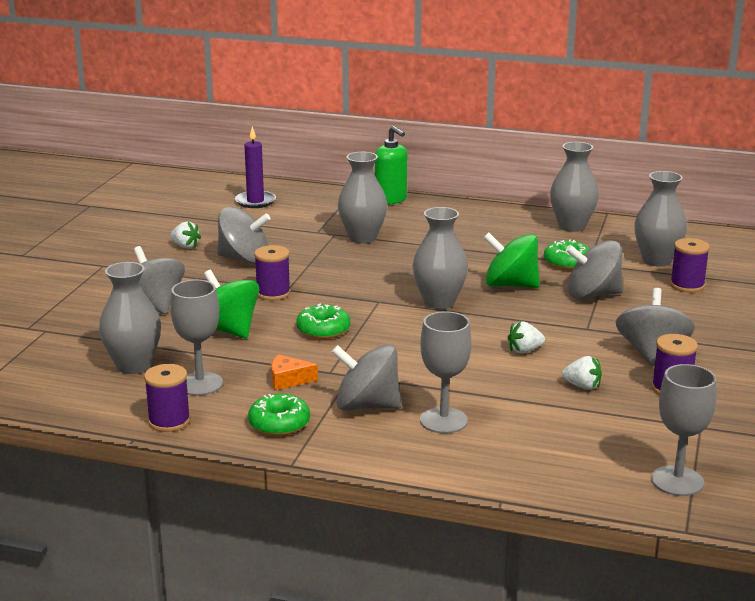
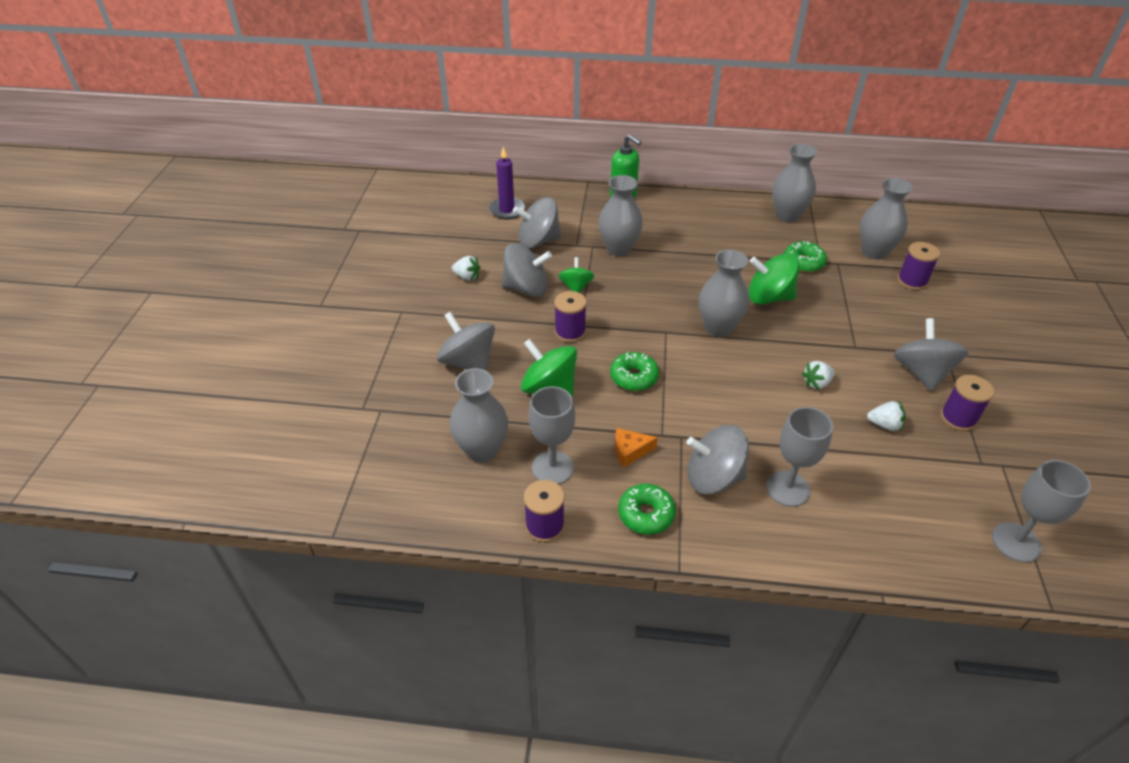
camera: 10 degrees left, 20 degrees up
(298, 262) = (576, 287): none -> green spinning top
(593, 295) = (841, 302): grey spinning top -> grey spinning top (538, 241)

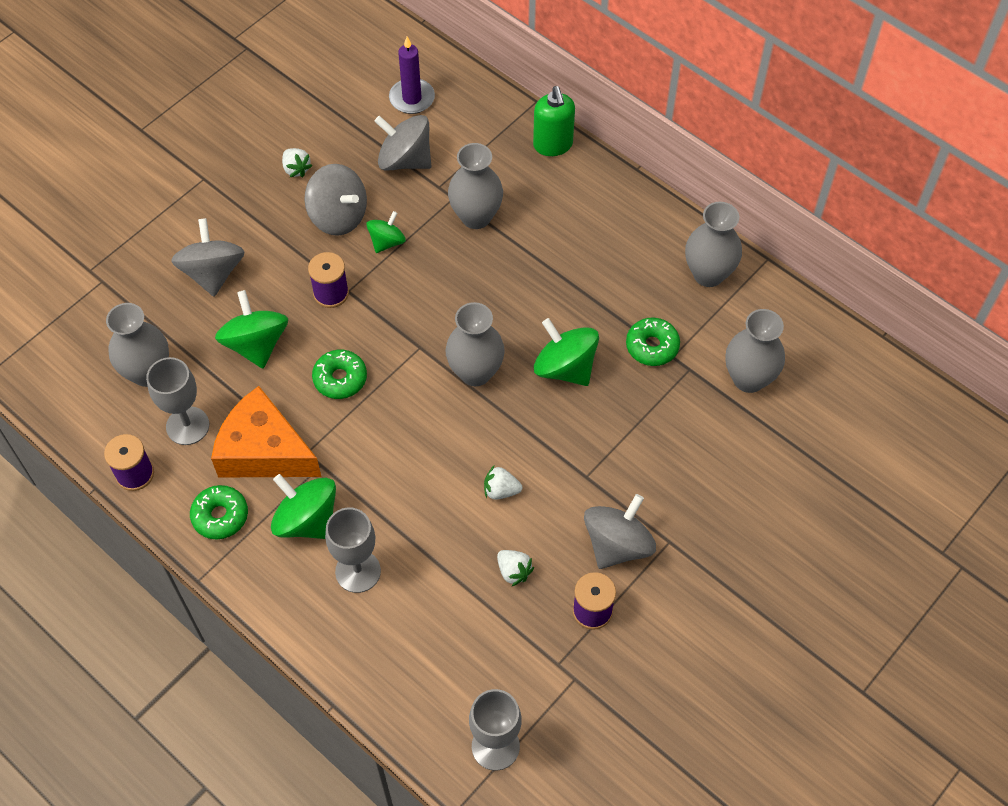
camera: 35 degrees right, 15 degrees up
(630, 451) = (264, 451): orange cheese -> orange cheese, size x2.32
(713, 477) = (307, 520): grey spinning top -> green spinning top
(912, 281) = (744, 439): purple spool -> none

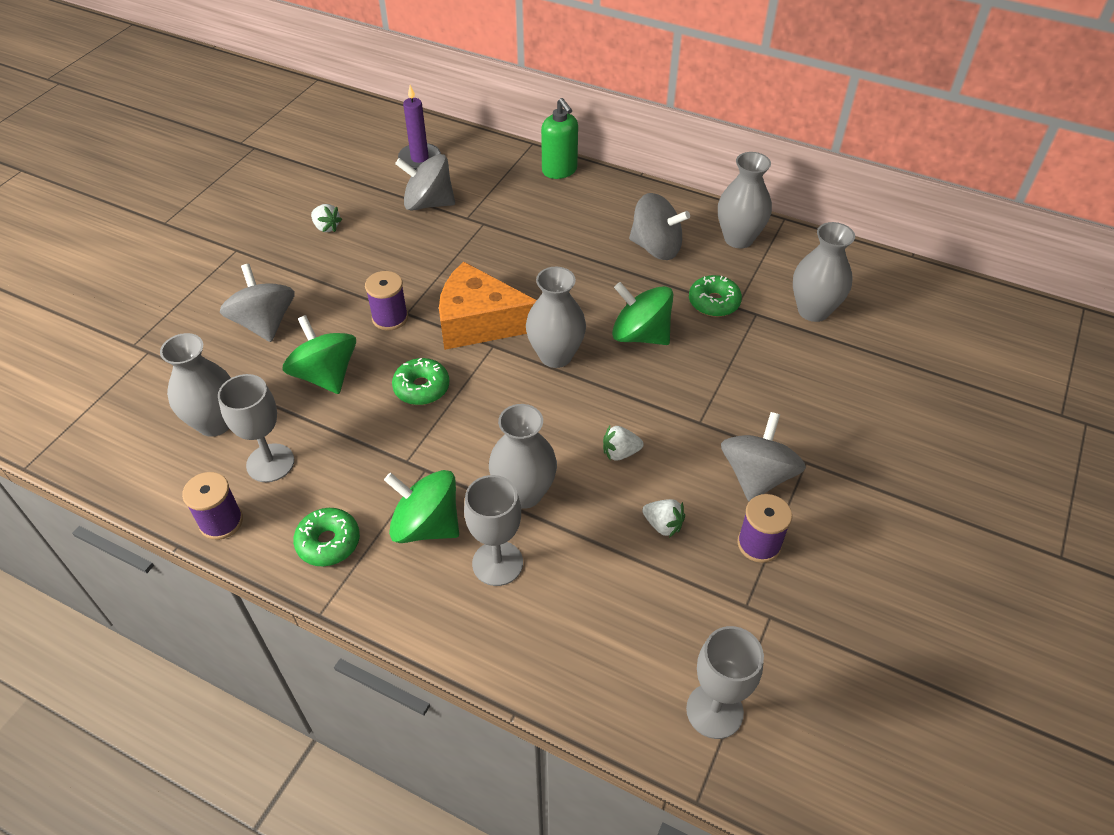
camera: 15 degrees left, 10 degrees down
(264, 451) = (360, 469): orange cheese -> orange cheese (479, 322)
(338, 216) = (378, 256): grey spinning top -> grey spinning top (656, 247)
(387, 242) = (432, 267): green spinning top -> none
(476, 217) = (510, 234): grey vase -> grey vase (524, 493)

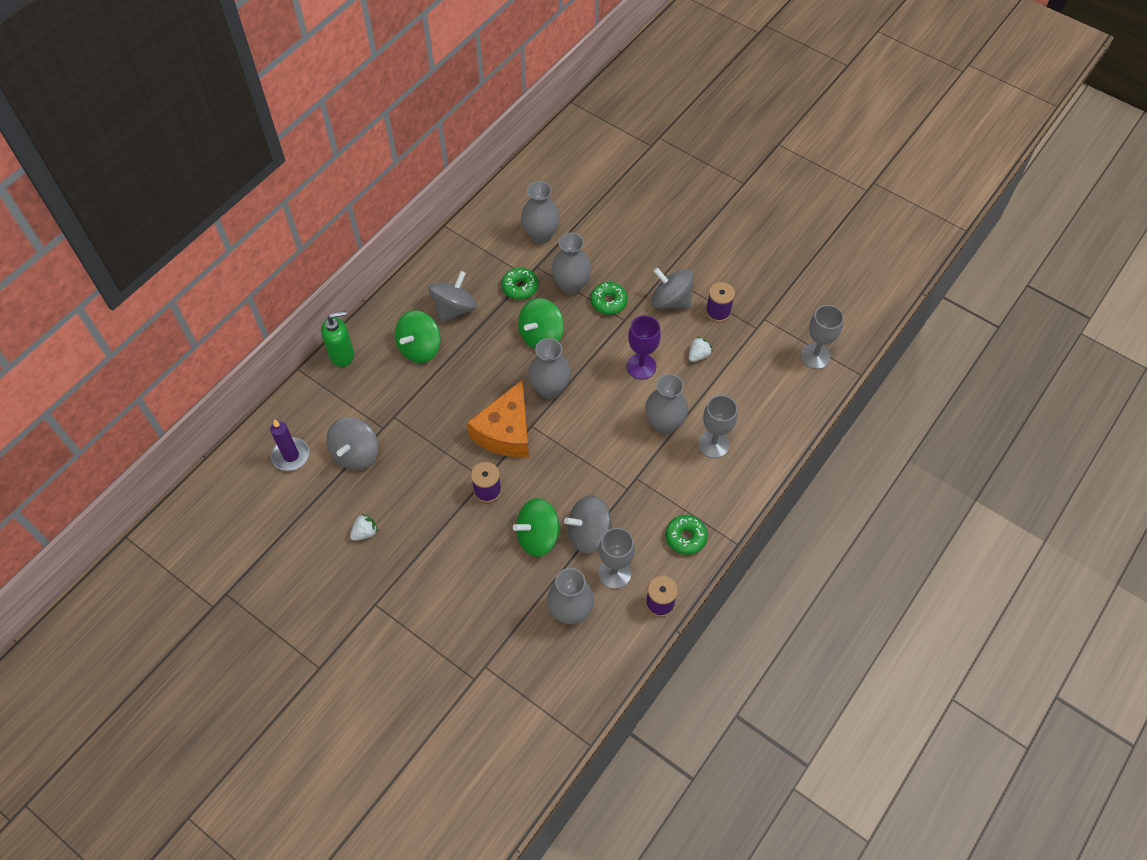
camera: 80 degrees left, 10 degrees up
(264, 323) = (472, 579): grey spinning top -> grey spinning top (588, 533)
(421, 388) = (563, 474): green donut -> green donut (608, 302)
(426, 525) = (680, 480): green spinning top -> green spinning top (420, 348)
(620, 453) = (641, 366): white strawberry -> purple goblet
(738, 239) = (458, 257): grey vase -> grey vase (571, 285)

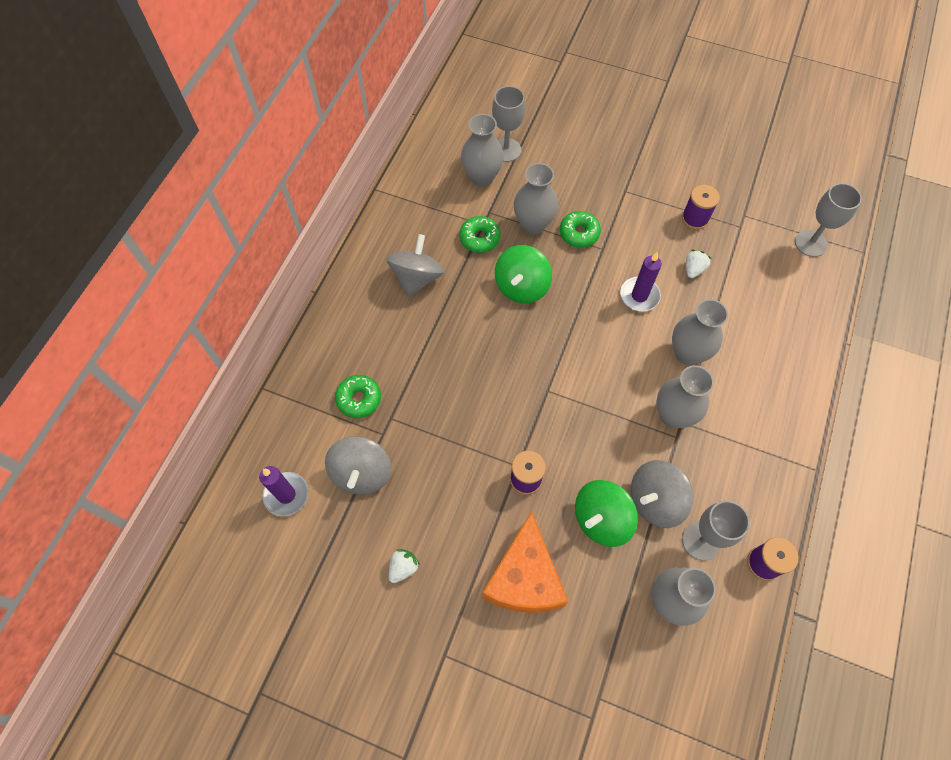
camera: 15 degrees left, 5 degrees up
(342, 355) = (308, 359): green soap dispenser -> none
(420, 348) = (394, 331): green spinning top -> none
(505, 431) = (521, 404): orange cheese -> orange cheese (524, 578)
(550, 389) = (552, 343): grey vase -> grey vase (673, 415)
(641, 366) = (639, 296): purple goblet -> purple candle
(671, 301) = (642, 217): grey spinning top -> none
(685, 537) = (760, 477): green donut -> green donut (359, 399)
(713, 444) = (747, 363): grey goblet -> grey goblet (506, 150)

